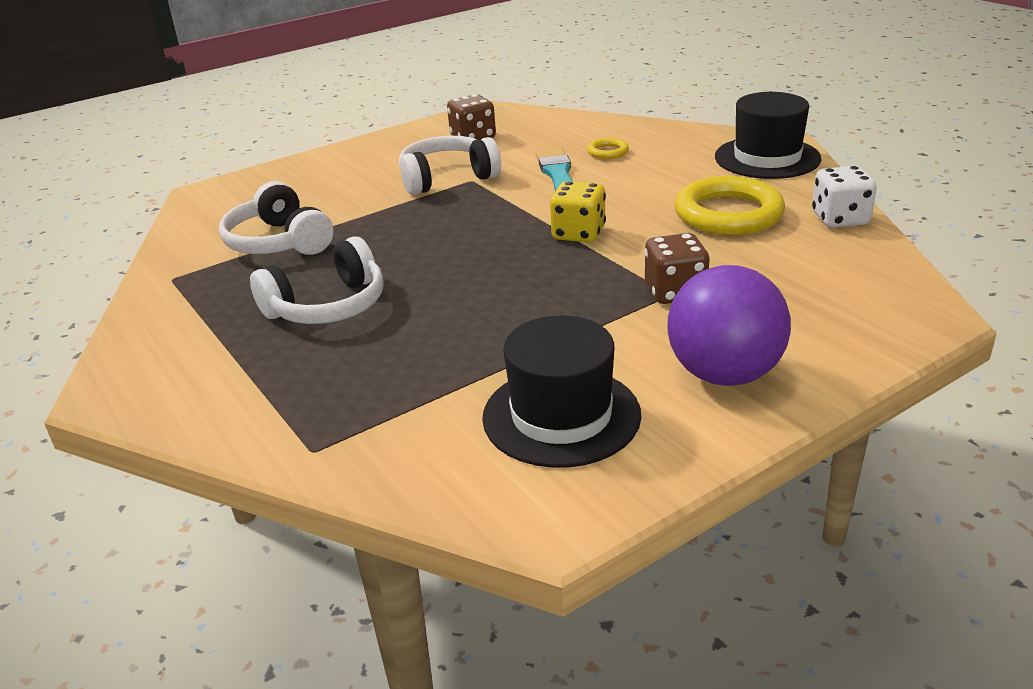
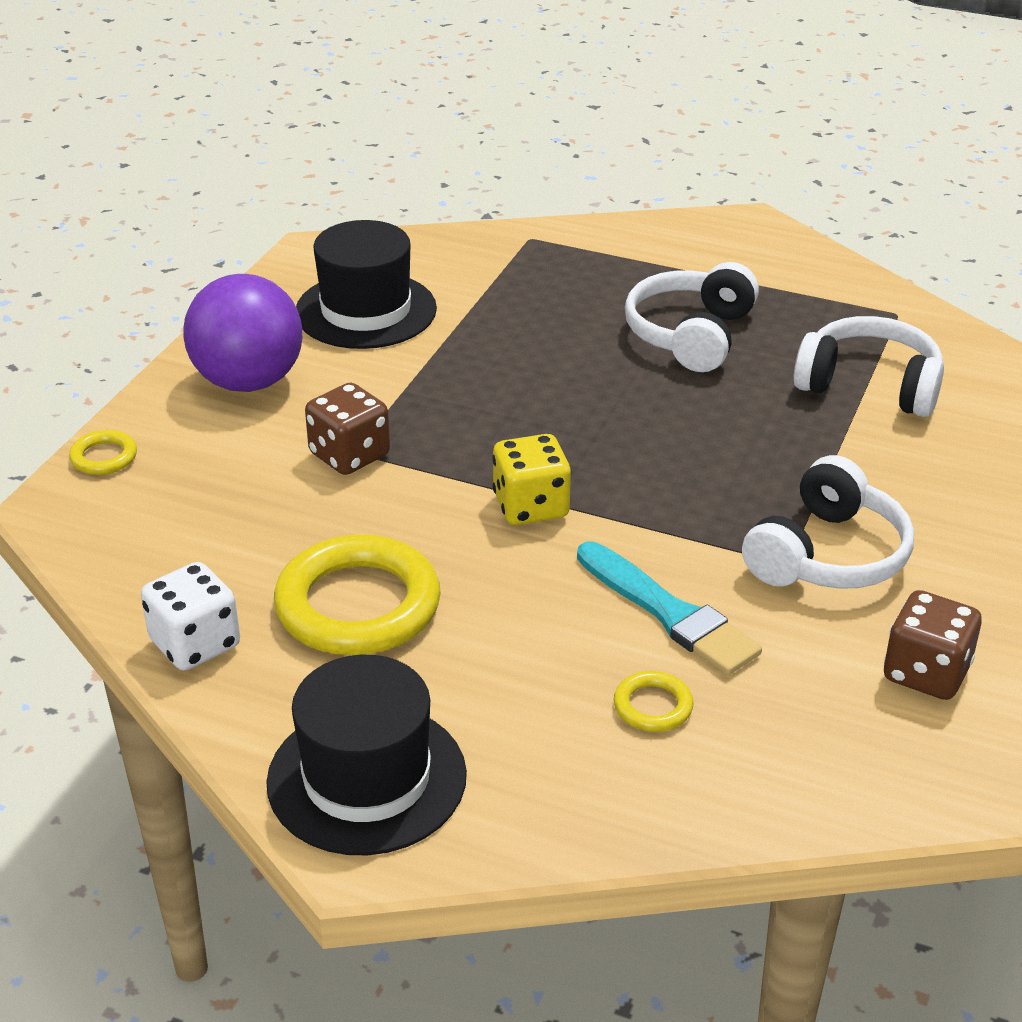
camera: 145 degrees right, 5 degrees up
(884, 343) = (104, 457): none -> yellow ring

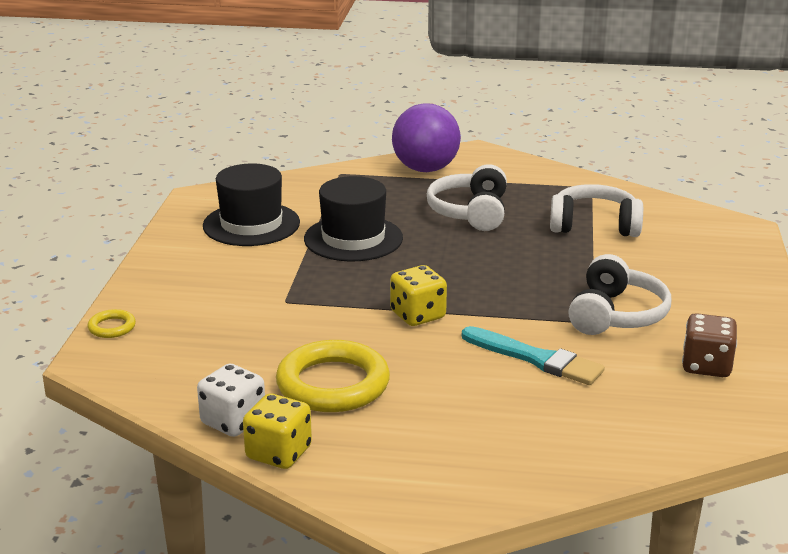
camera: 15 degrees left, 10 degrees down
(233, 708) = (278, 453): none -> yellow dice
(249, 382) = (192, 272): purple ball -> purple ball (425, 169)
(349, 455) = (283, 304): brown dice -> none
(367, 778) = (390, 476): black hat -> black hat (353, 238)
(653, 706) = (552, 409): yellow ring -> none

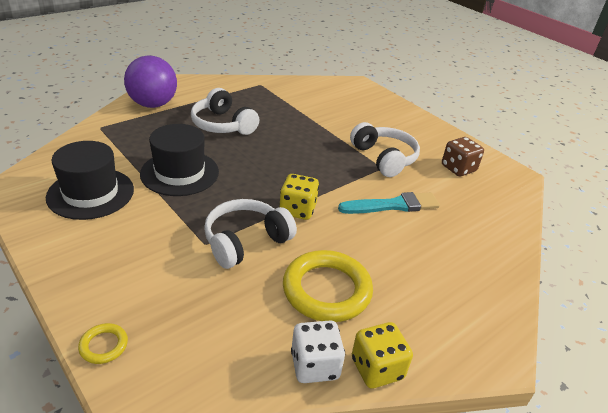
camera: 50 degrees left, 10 degrees up
(594, 225) = (296, 108): white headphones -> white headphones (245, 241)

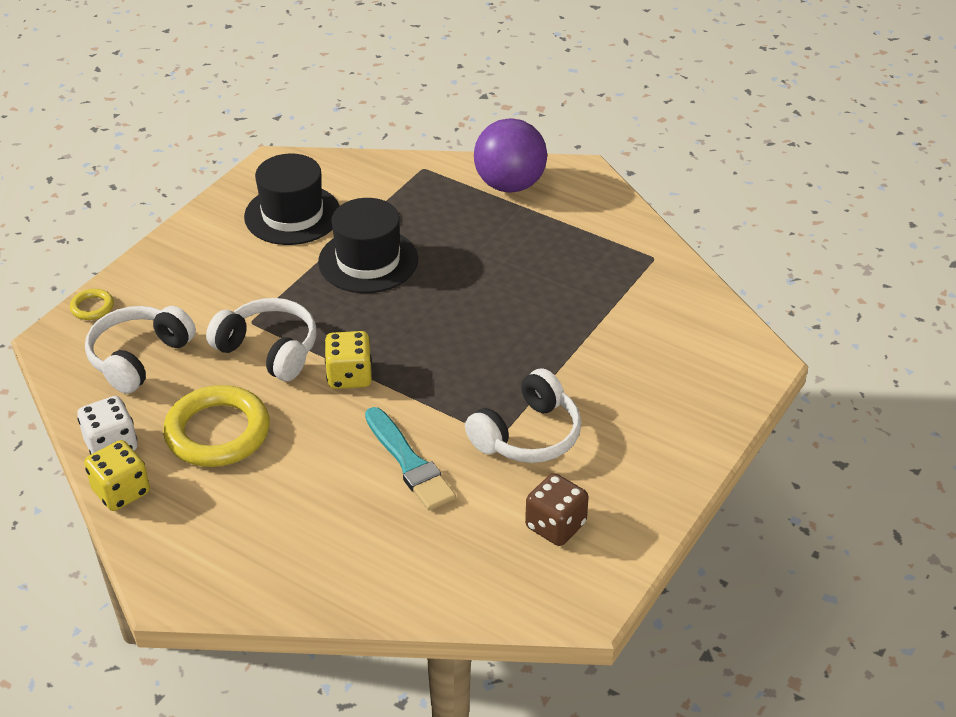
camera: 75 degrees right, 5 degrees up
(223, 125) = (504, 258): white headphones -> white headphones (139, 358)

